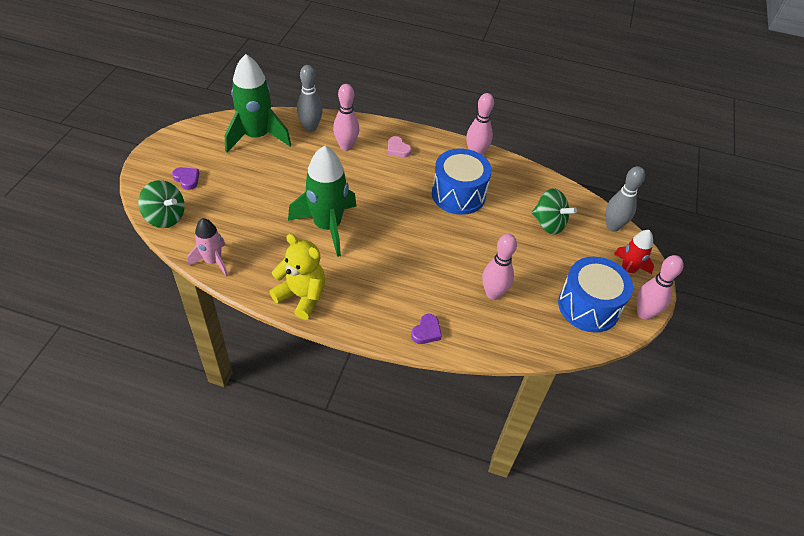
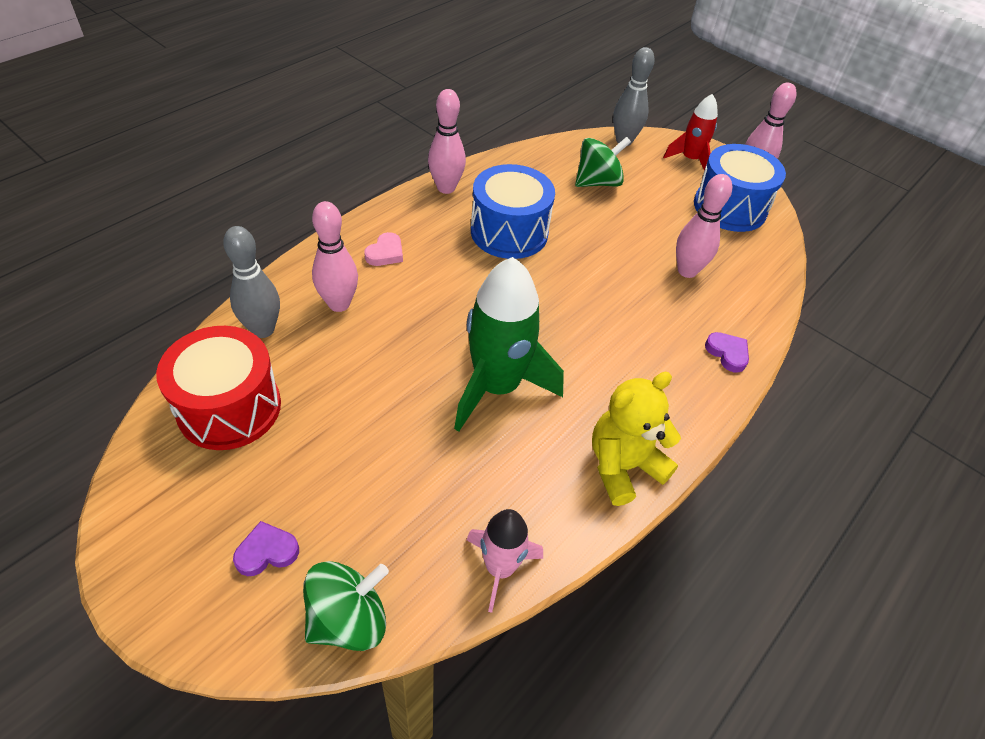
camera: 65 degrees left, 0 degrees up
(256, 136) = (229, 407): green rocket -> red drum
(397, 149) = (385, 253): pink heart -> pink heart turned 45 degrees counterclockwise

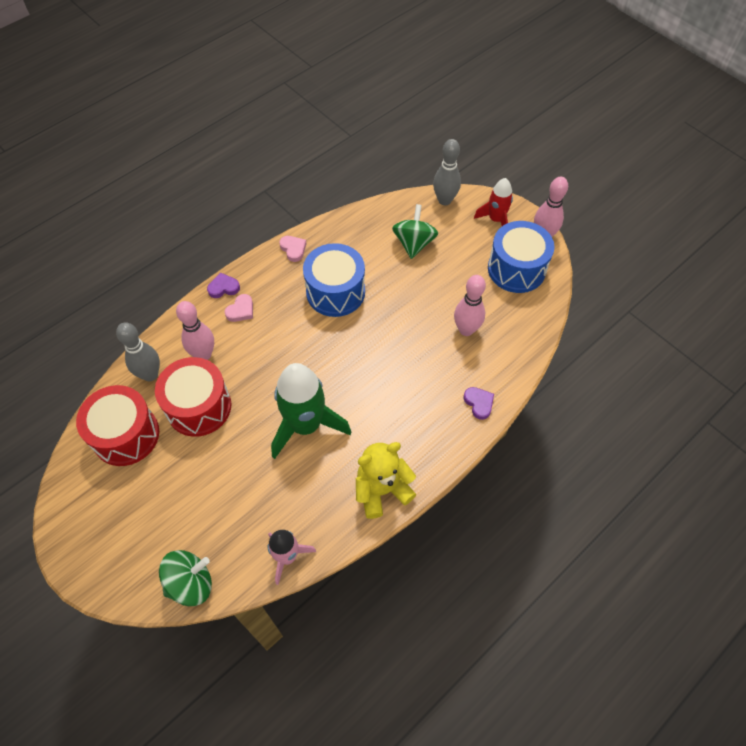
camera: 10 degrees right, 10 degrees up
(267, 552) = (145, 537): purple heart -> purple heart (223, 288)
(338, 368) = (199, 407): none -> red drum
(446, 188) = (293, 249): pink bowling pin -> pink heart
(597, 182) = (414, 243): green spinning top -> green spinning top turned 60 degrees counterclockwise

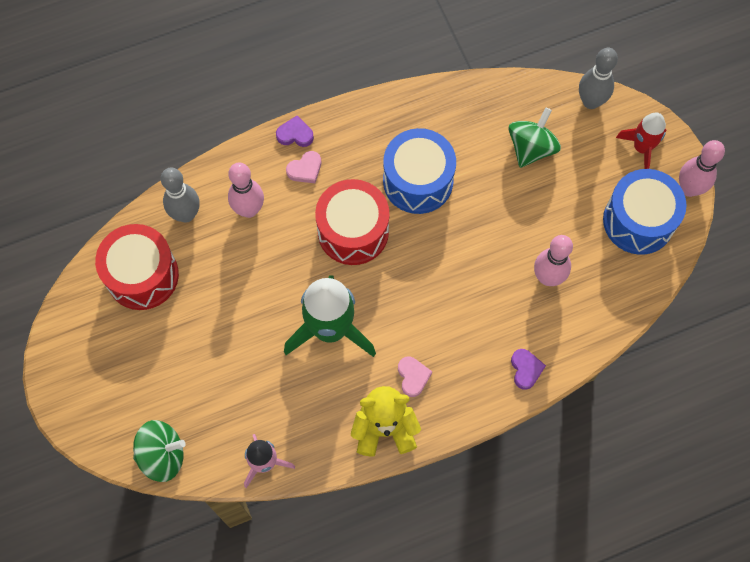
camera: 20 degrees right, 10 degrees up
(199, 407) = (225, 269): red drum -> red drum (353, 231)
(293, 249) = (389, 110): pink heart -> pink heart (413, 377)

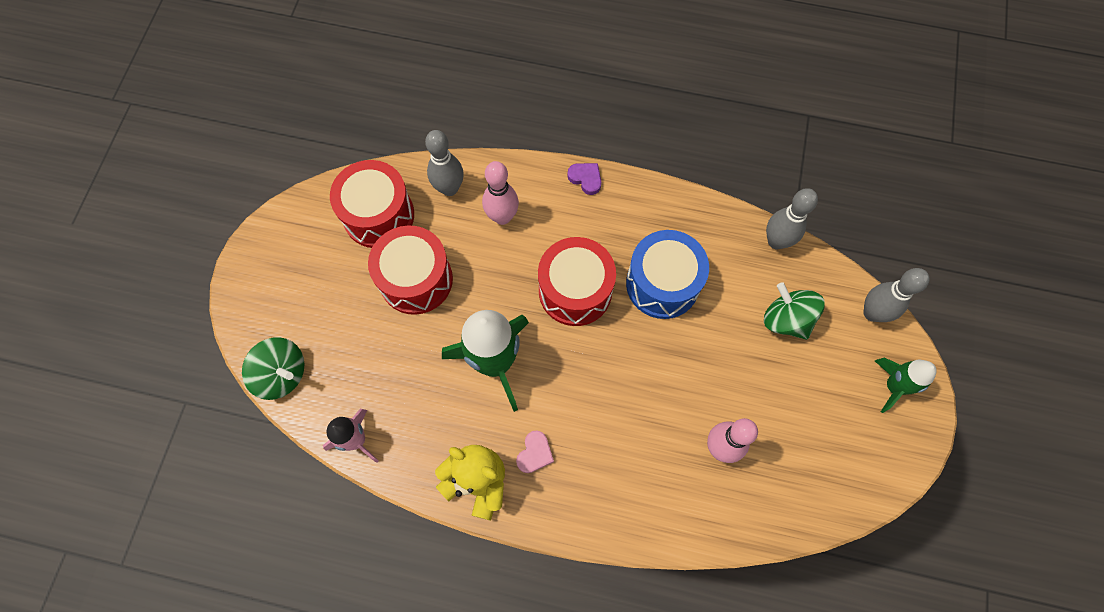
camera: 35 degrees right, 0 degrees up
(216, 307) = (416, 279): none -> red drum
(305, 169) = (573, 213): pink heart -> none
(482, 90) = (776, 241): none -> grey bowling pin
(526, 369) = (640, 518): purple heart -> none
(531, 148) = (786, 319): green spinning top -> green spinning top turned 105 degrees counterclockwise
(638, 221) = (844, 452): blue drum -> none
(641, 148) = (893, 386): red rocket -> green rocket
(689, 189) = (916, 455): pink bowling pin -> none

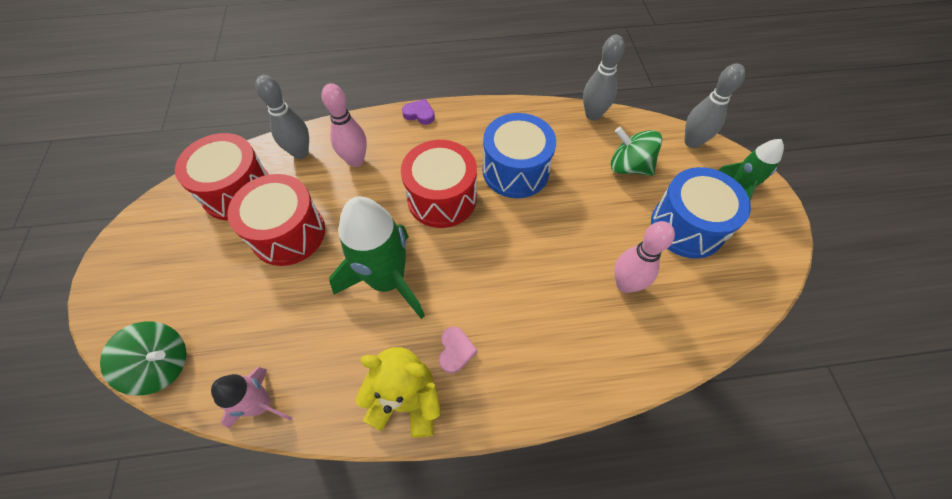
camera: 20 degrees left, 10 degrees down
(814, 409) = (687, 226): none -> blue drum

